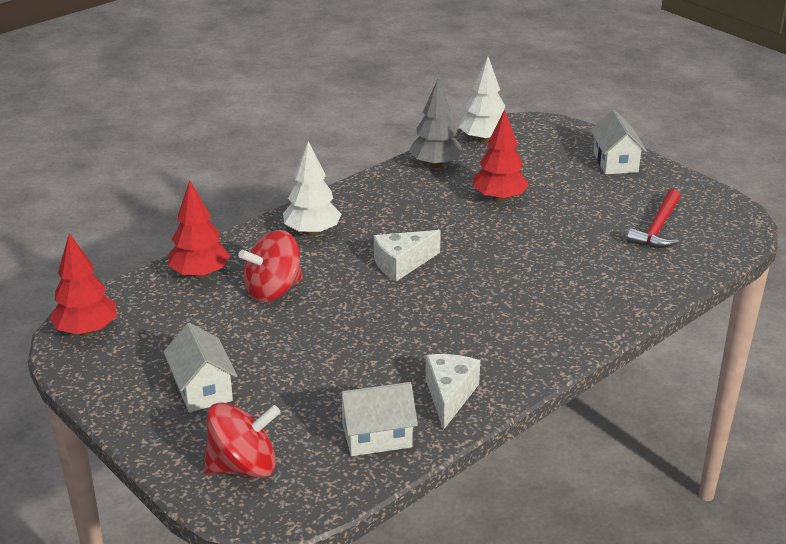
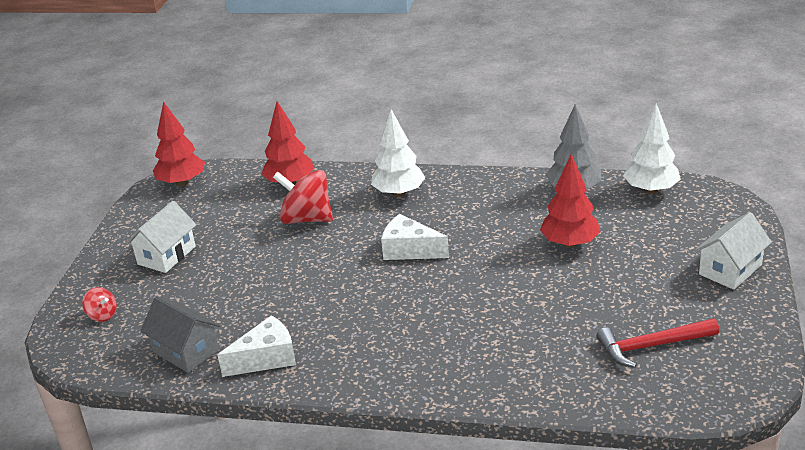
camera: 55 degrees right, 0 degrees up
(243, 466) = (102, 315): red spinning top -> red spinning top, size x0.48
(377, 436) = (186, 351): white house -> grey house

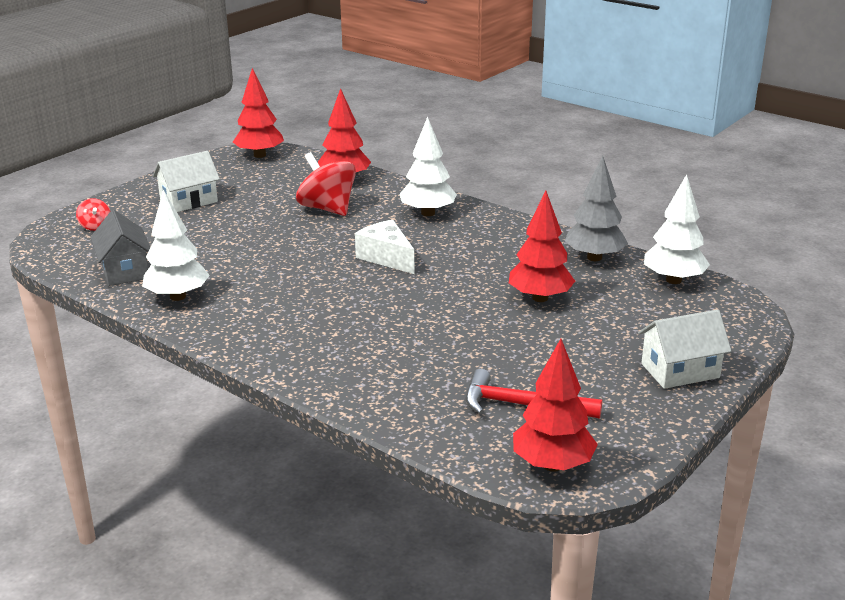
camera: 25 degrees right, 5 degrees down
(266, 358) = (177, 296): white cheese -> white tree
(722, 388) = (552, 465): none -> red tree

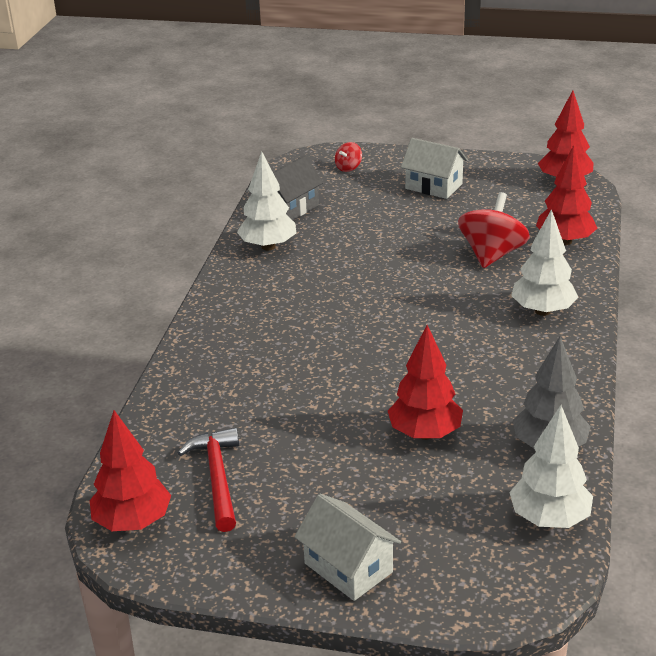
camera: 65 degrees right, 5 degrees up
(386, 257) = (425, 319): white cheese -> none

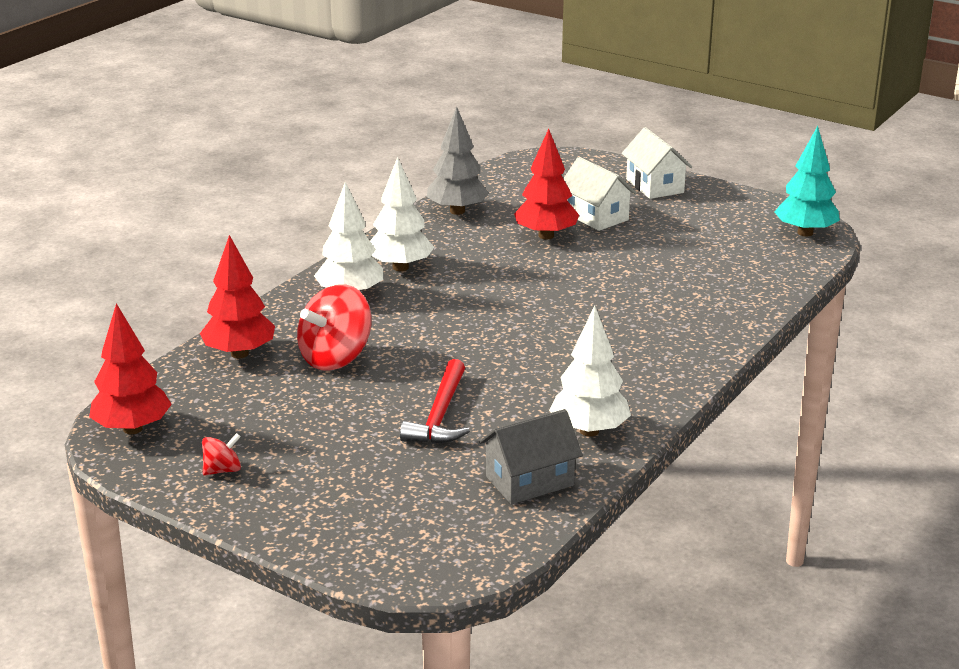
camera: 160 degrees left, 5 degrees down
(133, 522) = (805, 233): red tree -> turquoise tree
(217, 477) = (731, 243): red hammer -> red hammer (440, 416)
(348, 168) = (394, 533): red spinning top -> red spinning top (222, 470)
(433, 186) = (305, 466): white house -> white house (595, 216)
(549, 519) = (499, 181): white tree -> white tree (400, 267)

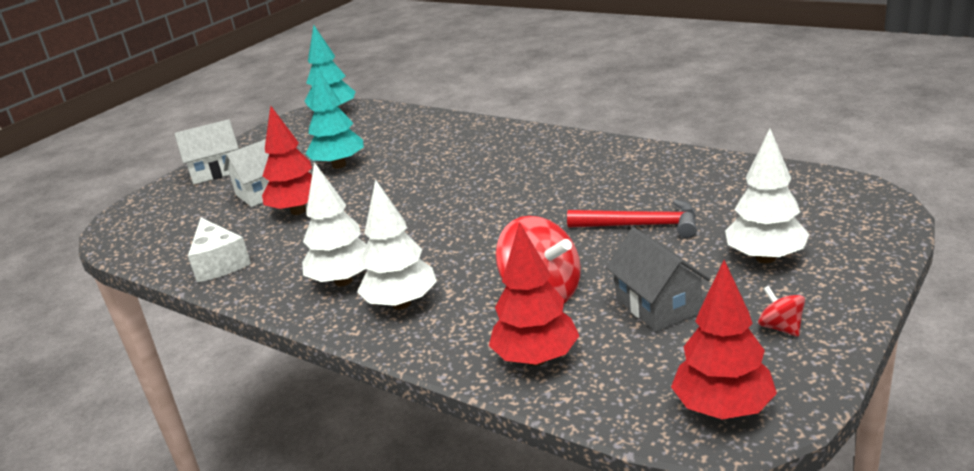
camera: 85 degrees left, 0 degrees up
(457, 211) = (219, 263): grey tree -> white cheese
(529, 481) = (729, 179): grey house -> grey house (658, 306)
(589, 431) = (648, 164): white tree -> white tree (765, 258)
(648, 247) = (339, 165): none -> turquoise tree

